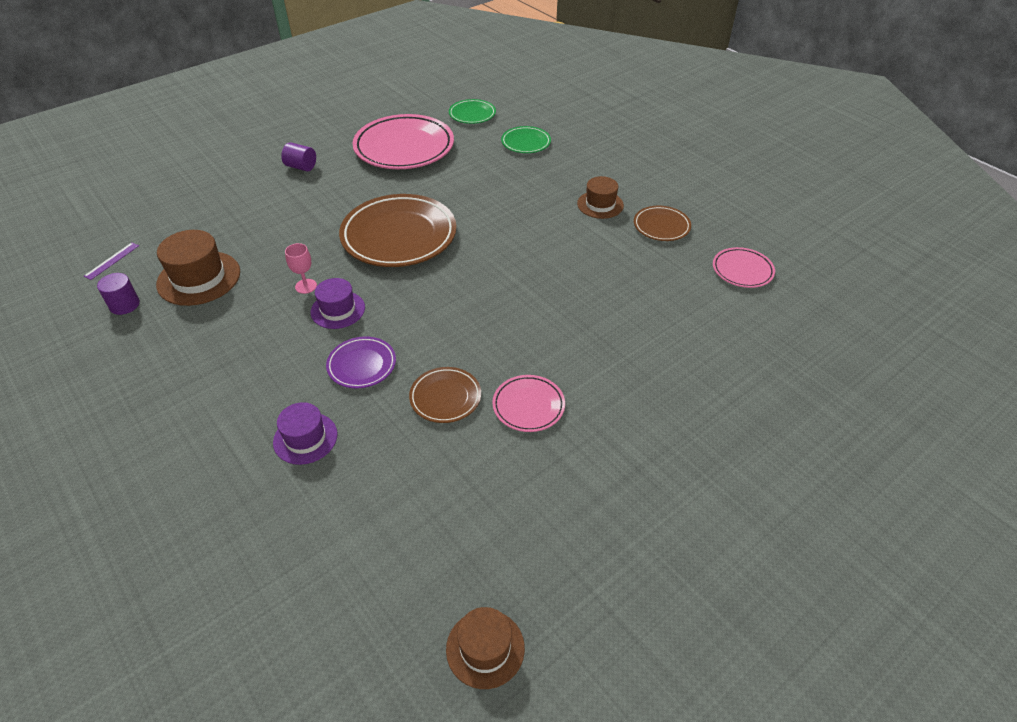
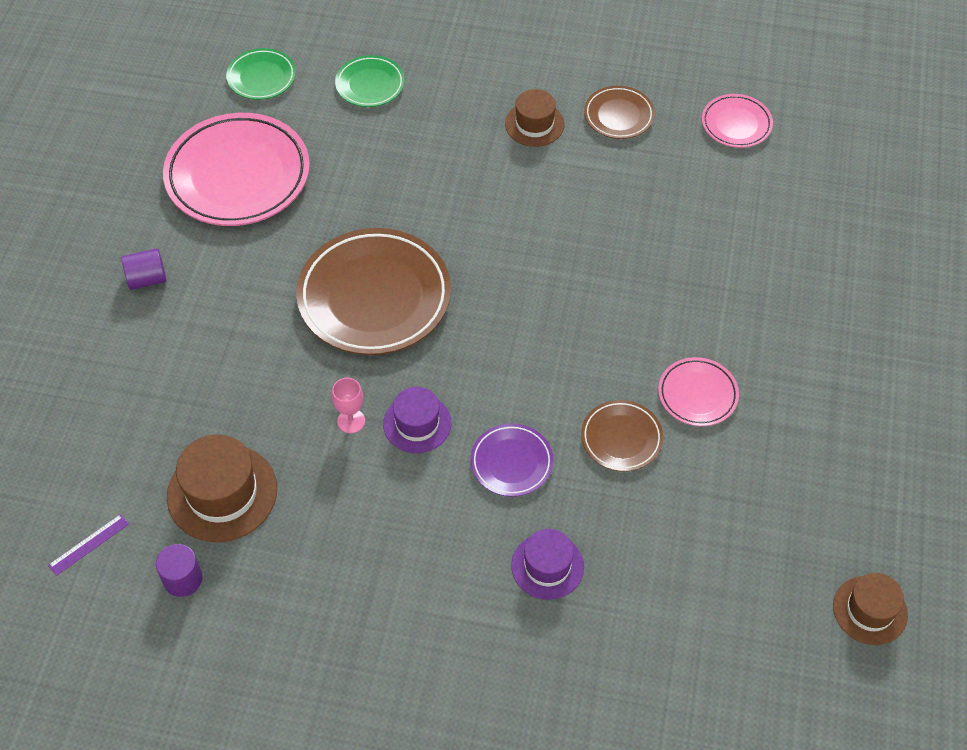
camera: 40 degrees left, 10 degrees up
(112, 260) = (89, 544): purple ruler -> purple ruler turned 60 degrees clockwise

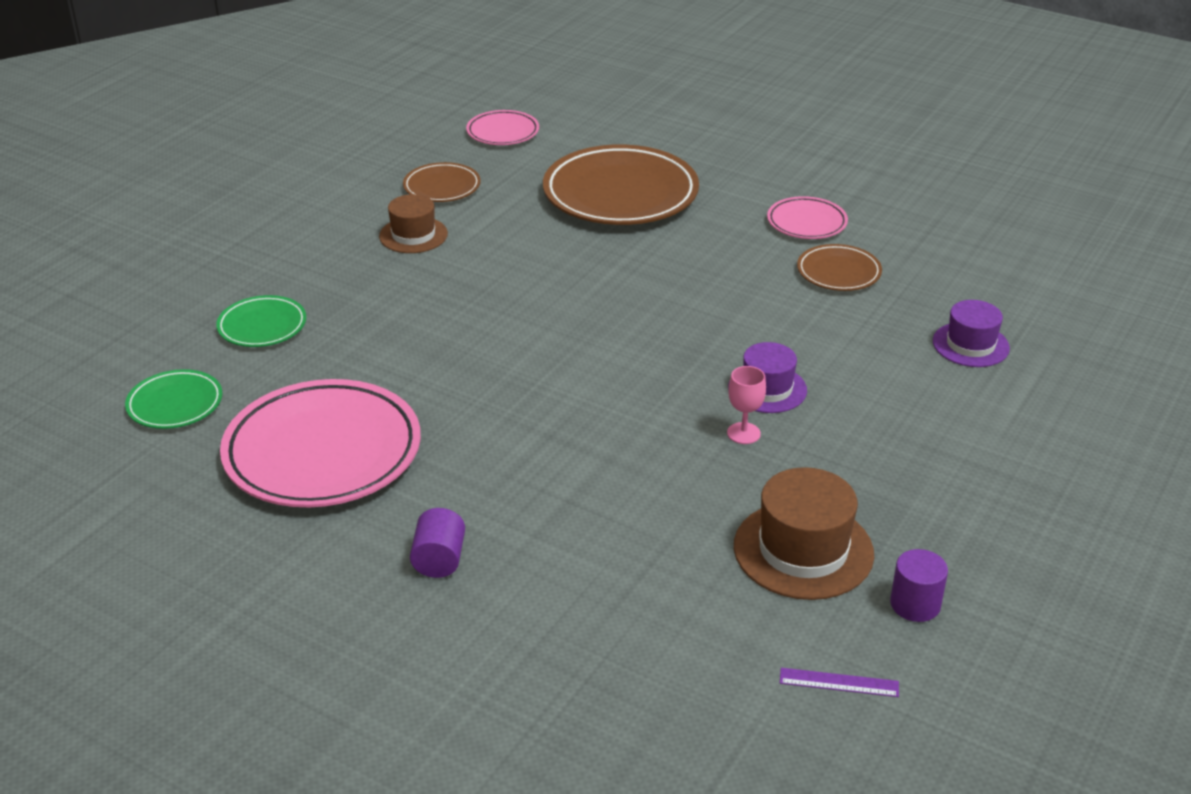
camera: 70 degrees left, 20 degrees down
(89, 544) = (839, 682): purple ruler -> purple ruler turned 60 degrees counterclockwise
(374, 297) = (580, 384): brown plate -> brown plate (620, 194)
(511, 462) = (841, 340): purple plate -> none
(870, 610) = (1059, 196): brown hat -> none

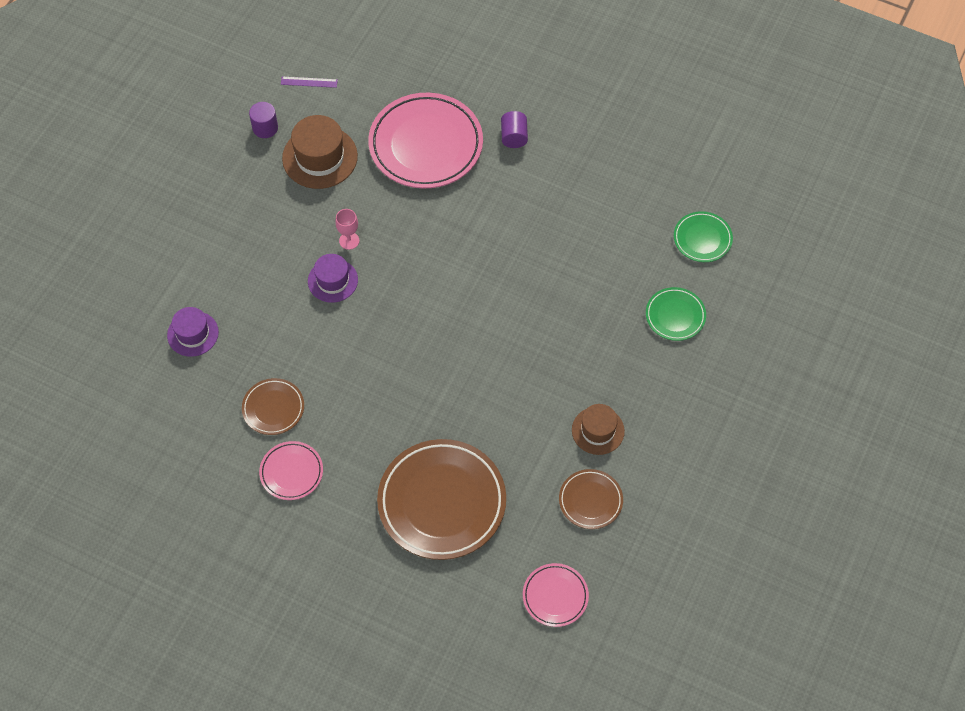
camera: 175 degrees right, 25 degrees up
(322, 452) = (599, 207): pink plate -> pink plate (426, 145)

